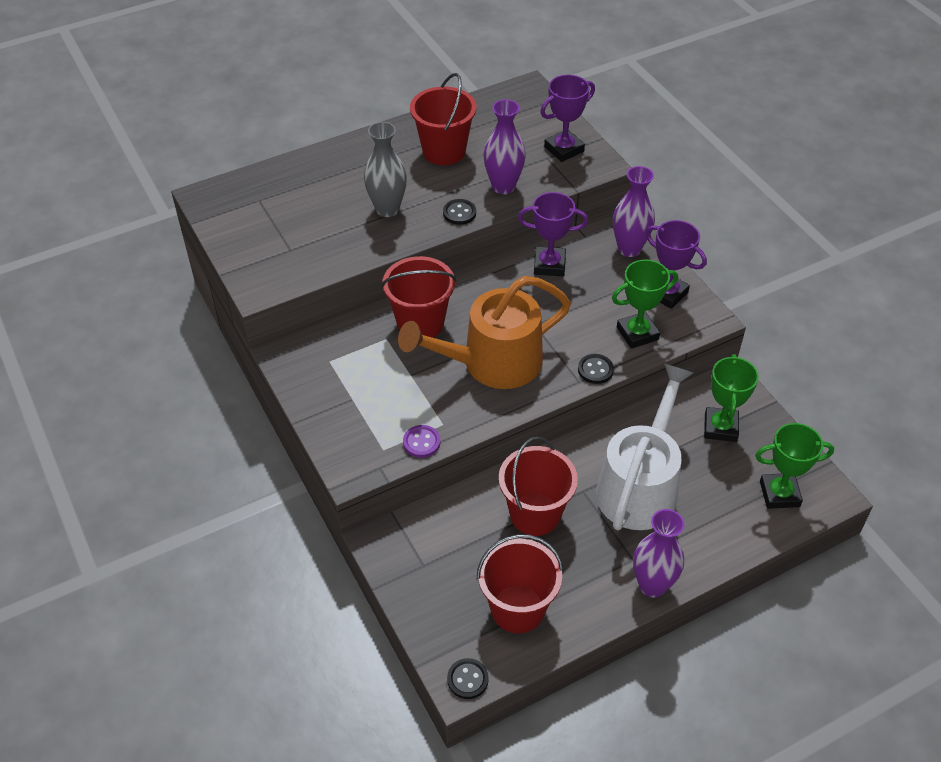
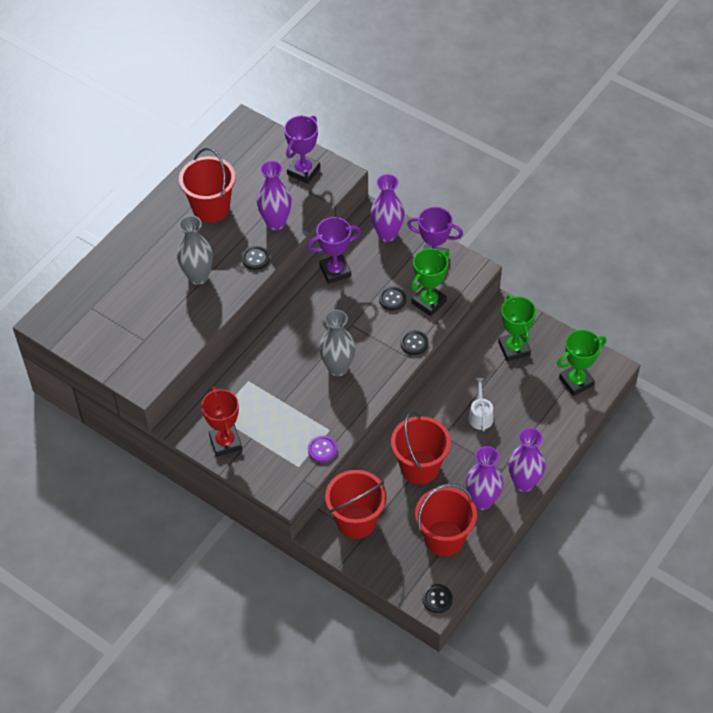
camera: 25 degrees left, 5 degrees up
(320, 392) = (225, 442): none -> red trophy
(420, 323) = (266, 358): red bucket -> red bucket (356, 521)
(492, 363) = (338, 368): orange watering can -> grey vase
(589, 584) = (482, 501): none -> purple vase
(597, 315) = (392, 299): none -> black button
(640, 486) = (480, 415): white watering can -> white watering can, size x0.40

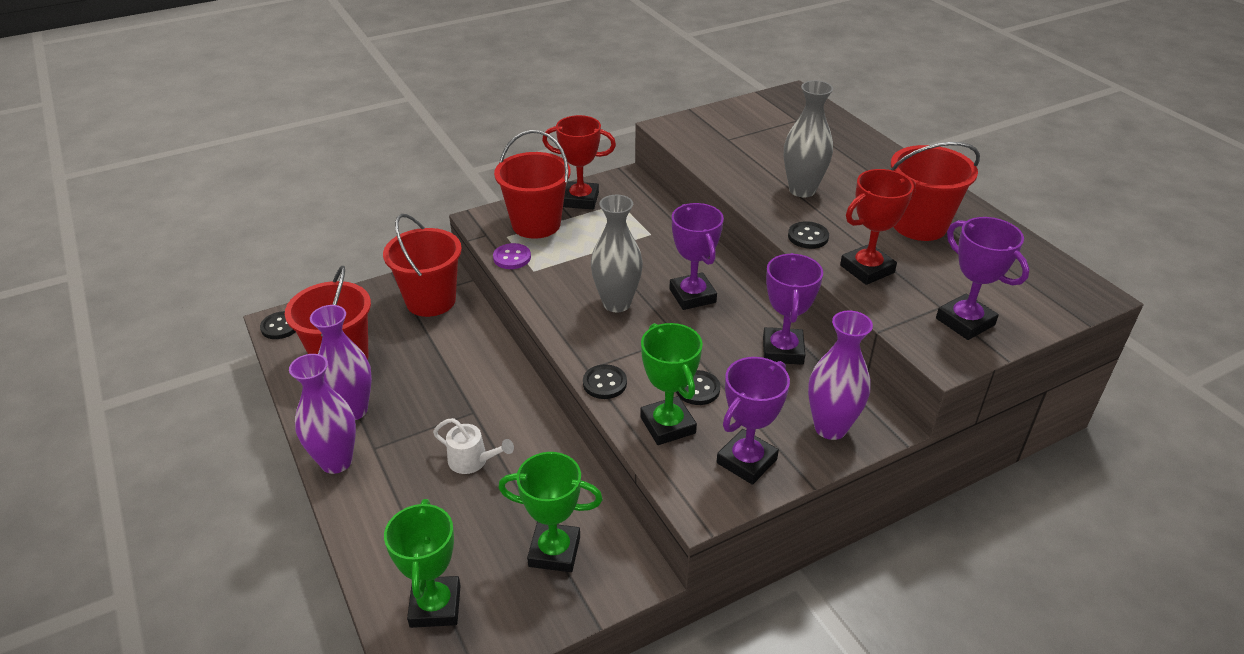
camera: 115 degrees right, 15 degrees down
(276, 222) = (867, 269): purple vase -> red trophy
(307, 331) = (692, 296): none -> purple trophy
(419, 467) = (449, 373): red bucket -> red bucket (536, 224)

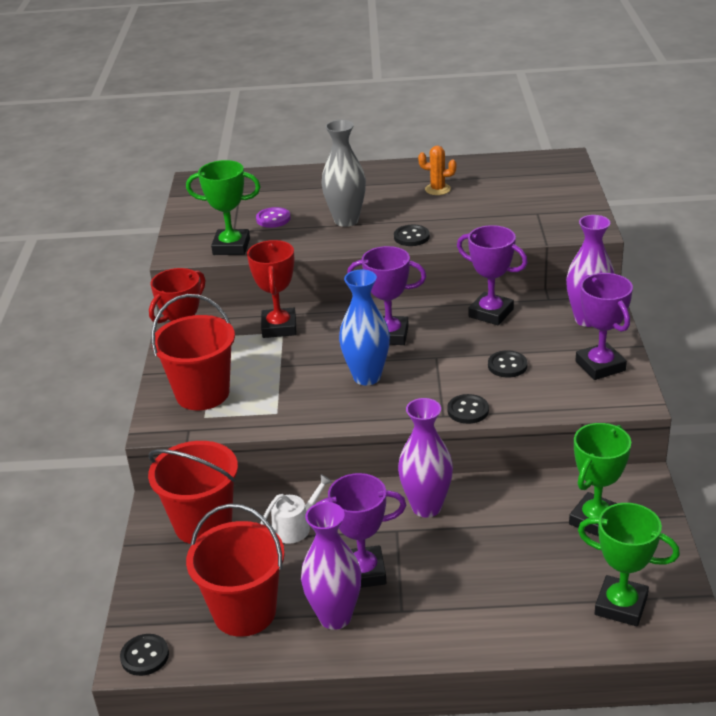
camera: 60 degrees left, 5 degrees down
(336, 462) = (403, 642): purple vase -> purple vase (426, 507)
(472, 461) = (461, 545): white watering can -> white watering can (295, 527)
(512, 258) = (244, 421): purple button -> purple button (273, 219)
(616, 303) = (367, 377): grey vase -> blue vase
(667, 425) = (539, 391): green trophy -> green trophy (231, 247)
(867, 269) = (472, 226): red trophy -> red trophy (279, 327)
(919, 225) = (437, 189): red bucket -> orange cactus
(965, 322) = (560, 210): purple trophy -> purple trophy (363, 572)

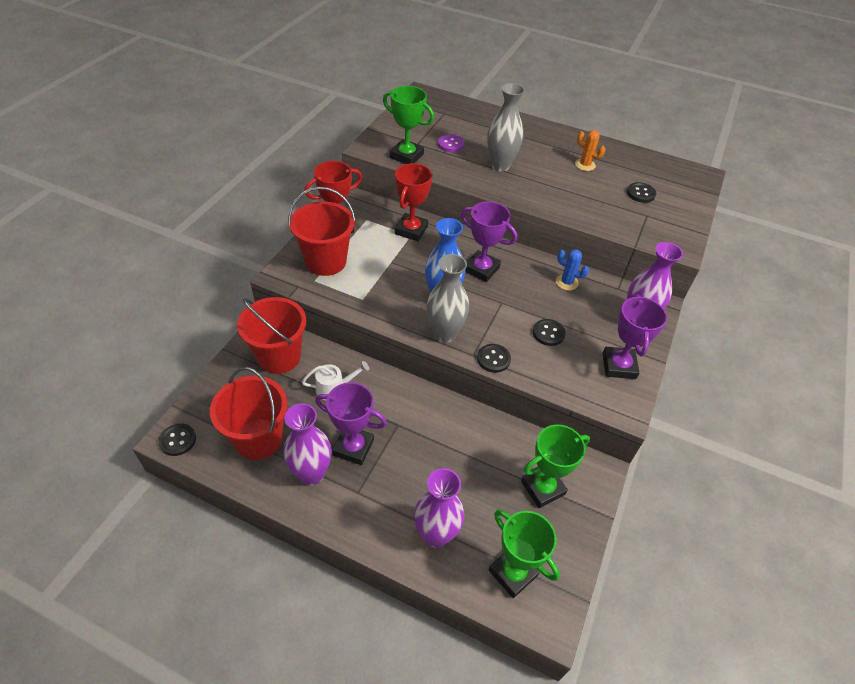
camera: 20 degrees right, 15 degrees up
(396, 408) = (444, 333): none -> grey vase
(411, 237) = (537, 198): black button -> black button (640, 193)
(426, 507) = (430, 416): purple vase -> purple vase (436, 534)
(491, 313) = (566, 282): purple trophy -> blue cactus

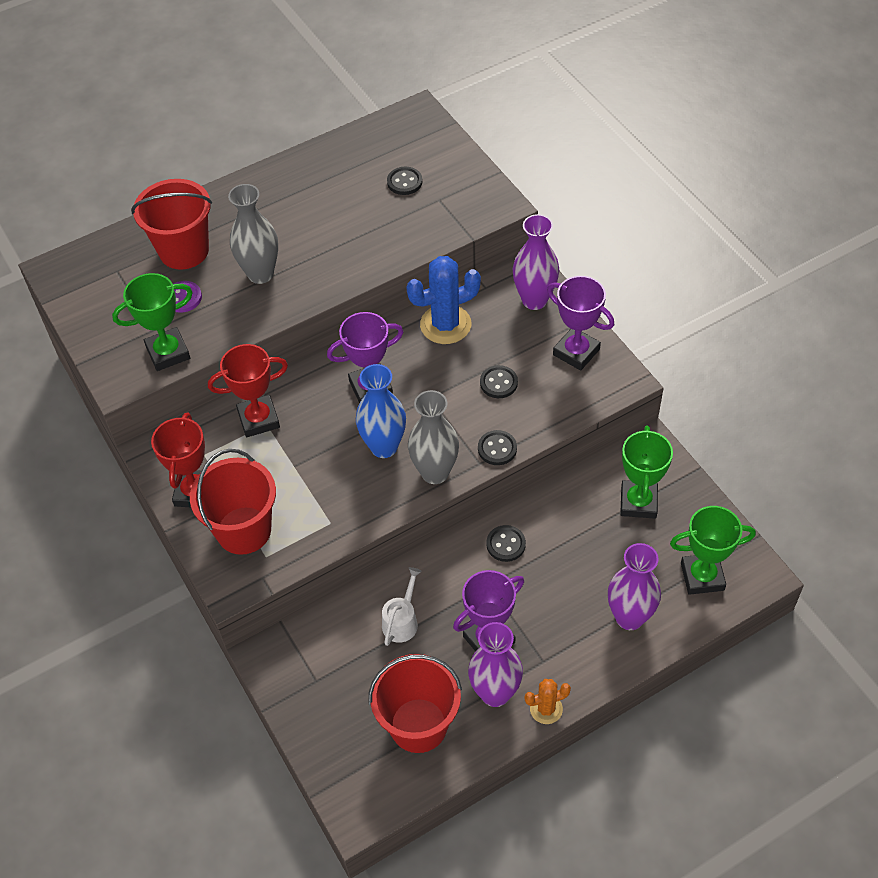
camera: 50 degrees left, 5 degrees up
(178, 440) = (366, 808): black button -> black button (506, 544)
(279, 357) = (318, 656): red bucket -> red bucket (184, 251)
(411, 230) = (258, 419): red trophy -> red trophy turned 75 degrees counterclockwise
(566, 282) = (445, 325): blue cactus -> blue cactus, size x1.82
(585, 165) = (322, 198): orange cactus -> orange cactus (546, 709)

